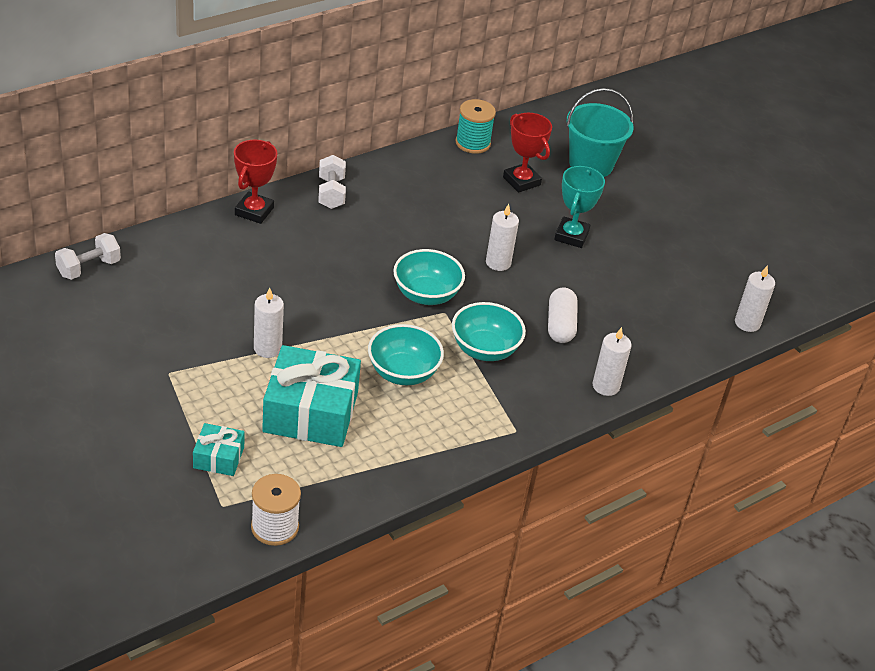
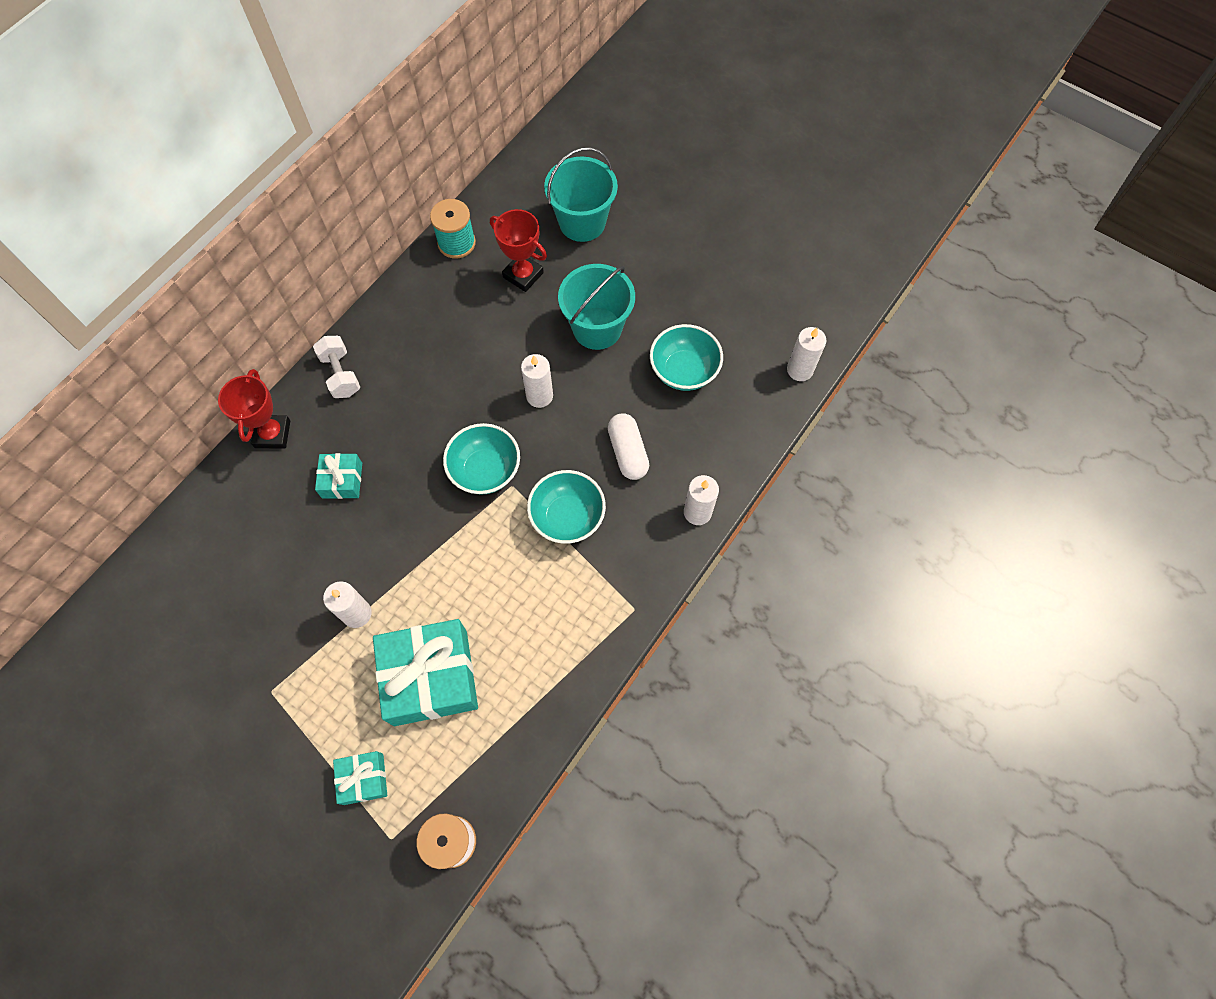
camera: 15 degrees left, 25 degrees up
(89, 268) = (133, 588): white dumbbell -> none
(298, 259) = (342, 480): none -> turquoise gift
(403, 372) = (500, 584): turquoise bowl -> turquoise bowl (684, 371)
(571, 236) = (597, 328): turquoise trophy -> turquoise bucket

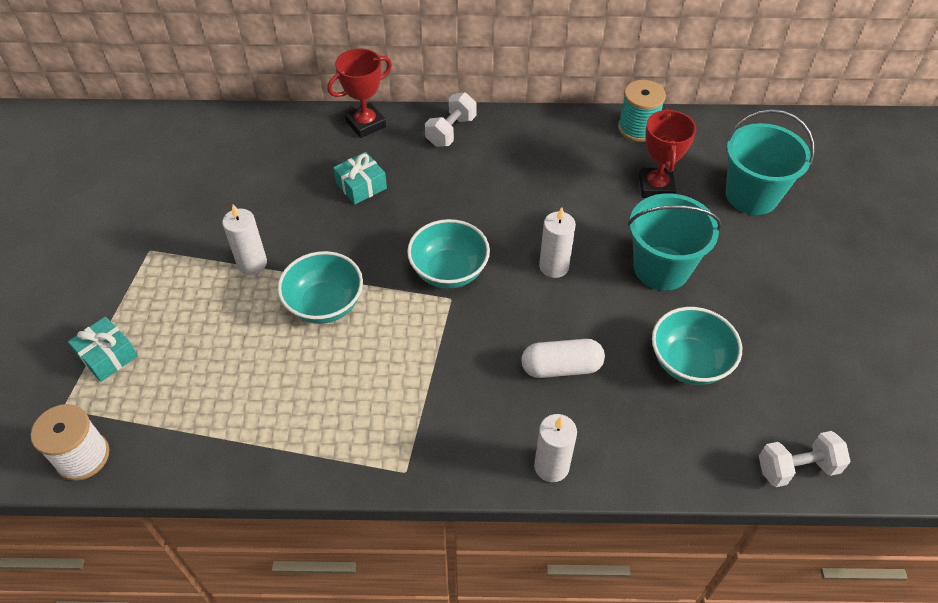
camera: 55 degrees right, 15 degrees down
(430, 677) = (228, 348): turquoise gift -> none
(567, 517) = (455, 358): turquoise bowl -> turquoise bowl (325, 305)
(628, 452) = (561, 367): white capsule -> white capsule turned 45 degrees clockwise
(800, 370) = (797, 468): white candle -> white dumbbell

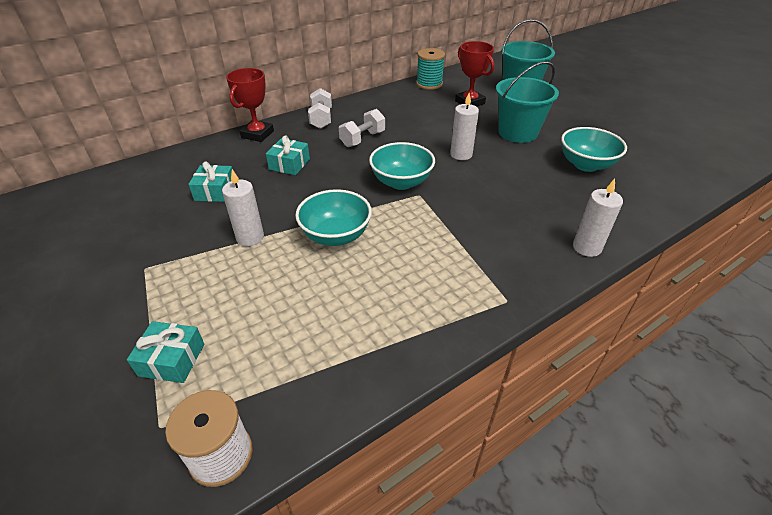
camera: 35 degrees left, 10 degrees down
(266, 187) = (215, 191): none -> turquoise gift
(561, 367) = (526, 197): white capsule -> none
(797, 468) = (694, 183): white dumbbell -> white dumbbell (362, 139)

